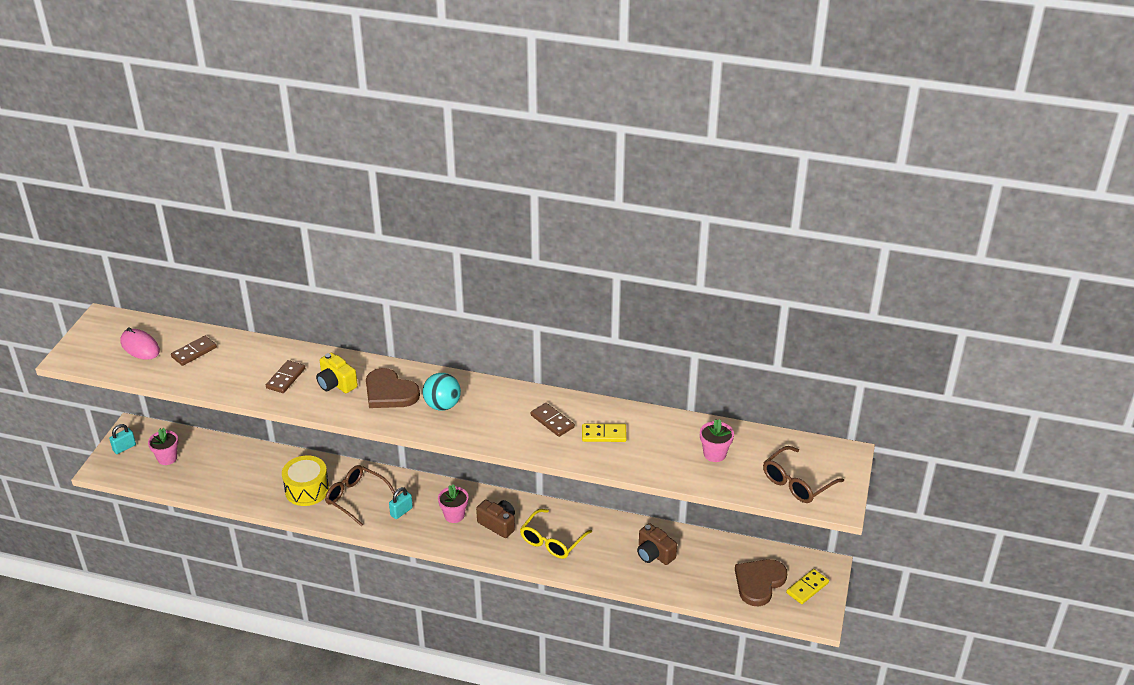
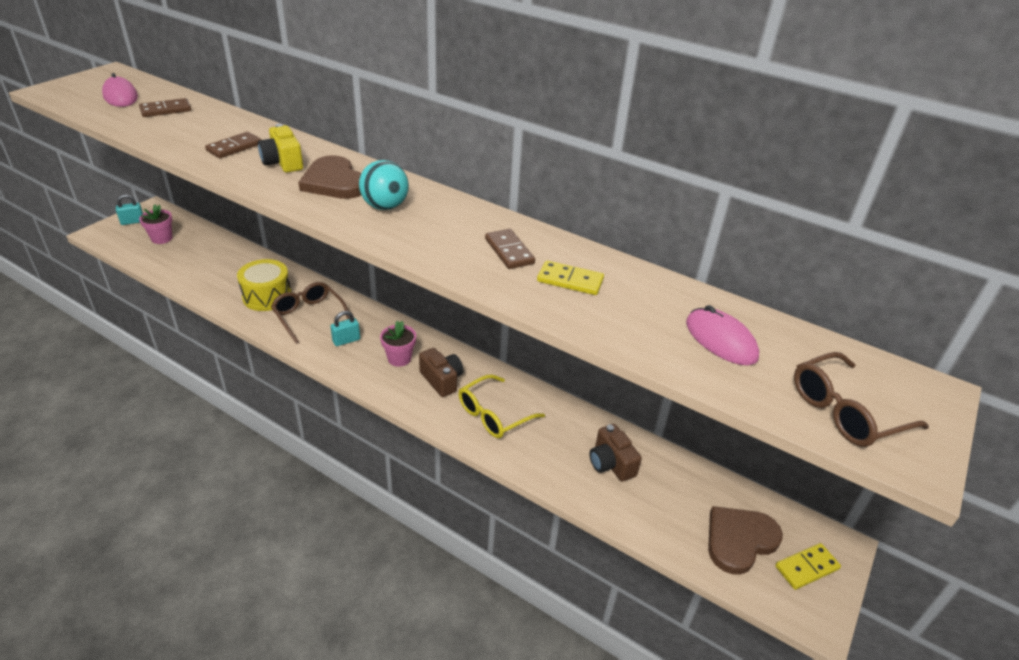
camera: 15 degrees right, 0 degrees up
(714, 454) = (720, 340): pink flower pot -> pink mouse

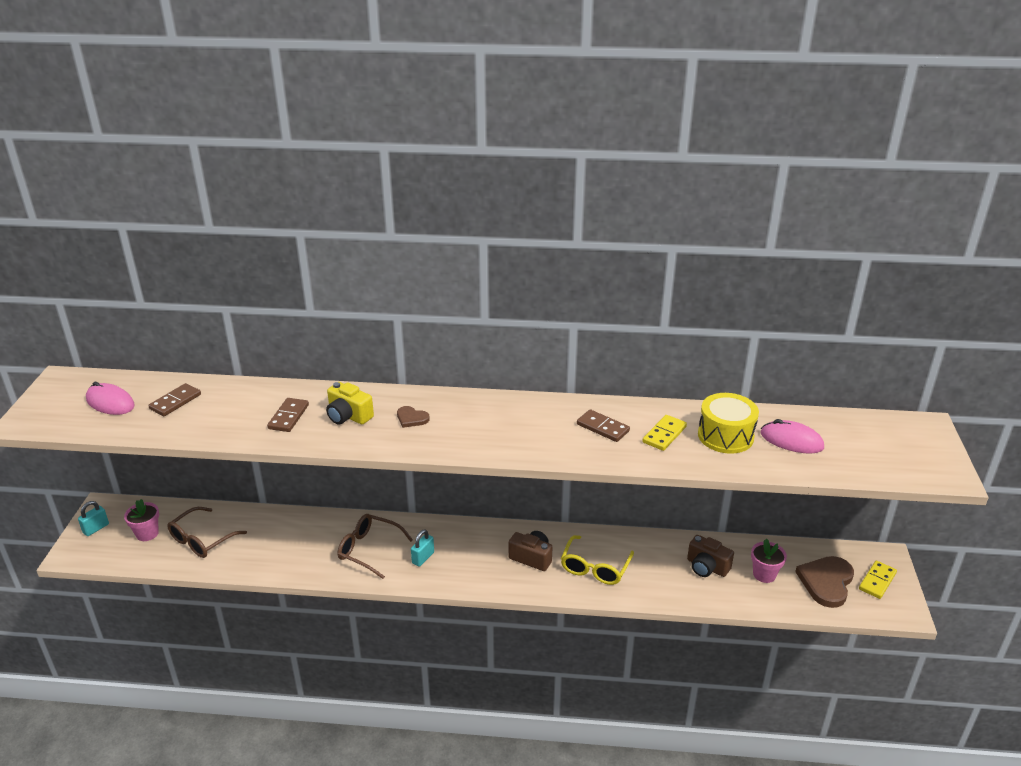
camera: 25 degrees left, 5 degrees down
(267, 296) = (312, 548): yellow drum -> yellow drum (725, 436)
(334, 182) = (411, 418): brown heart -> brown heart, size x0.51
(385, 206) = (475, 425): turquoise ball -> none
(399, 358) = (481, 554): pink flower pot -> pink flower pot (764, 574)
(570, 281) = (664, 435): yellow domino -> yellow domino turned 45 degrees counterclockwise
(845, 411) = (893, 459): brown glasses -> brown glasses (201, 540)

